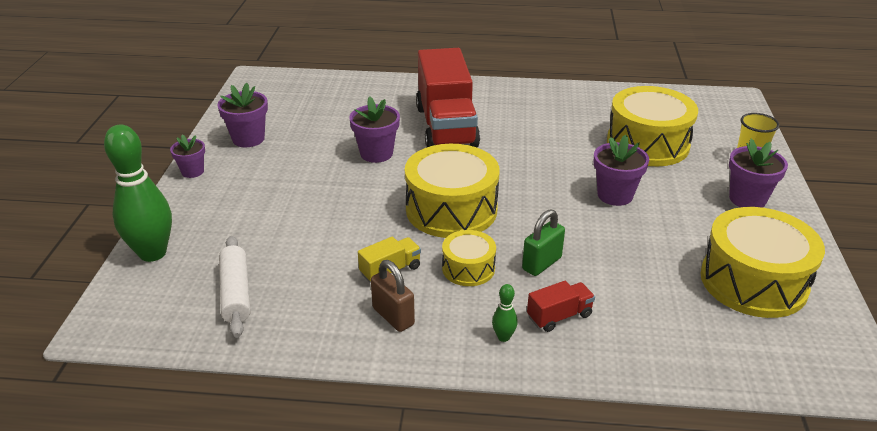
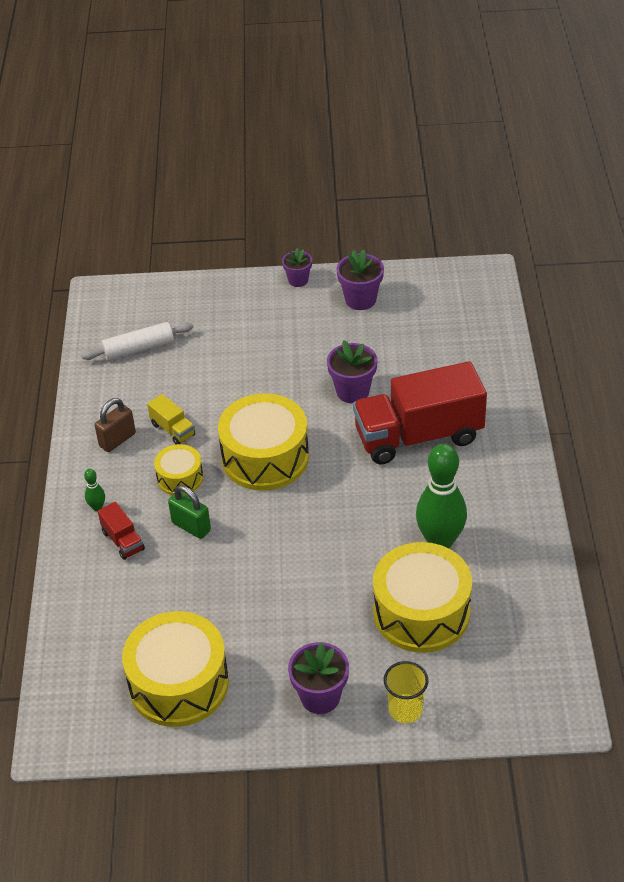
camera: 85 degrees right, 10 degrees up
(152, 253) = (182, 292): green bowling pin -> green bowling pin (440, 541)
(615, 195) = (309, 580): purple flower pot -> none

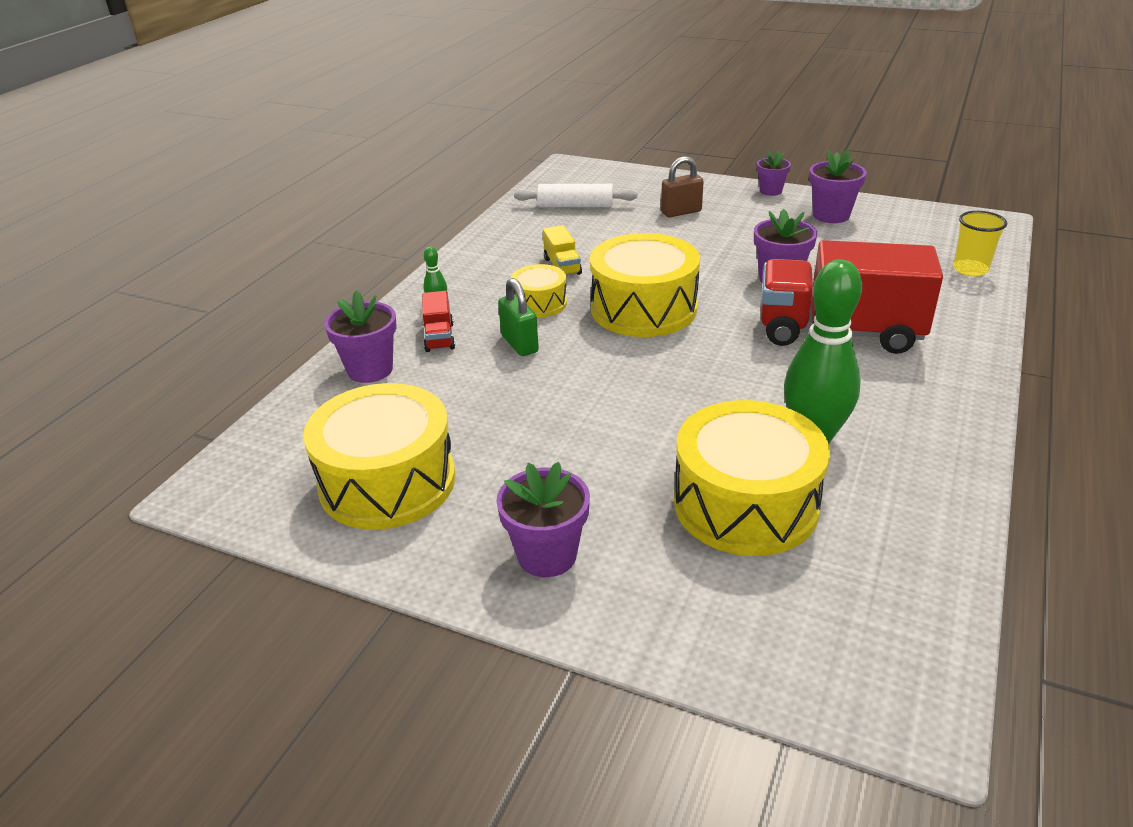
camera: 25 degrees right, 10 degrees down
(91, 592) = (370, 370): none -> purple flower pot
(117, 440) = (501, 261): brown padlock -> brown padlock (681, 212)
(405, 709) = (655, 613): yellow cup -> yellow cup (970, 269)

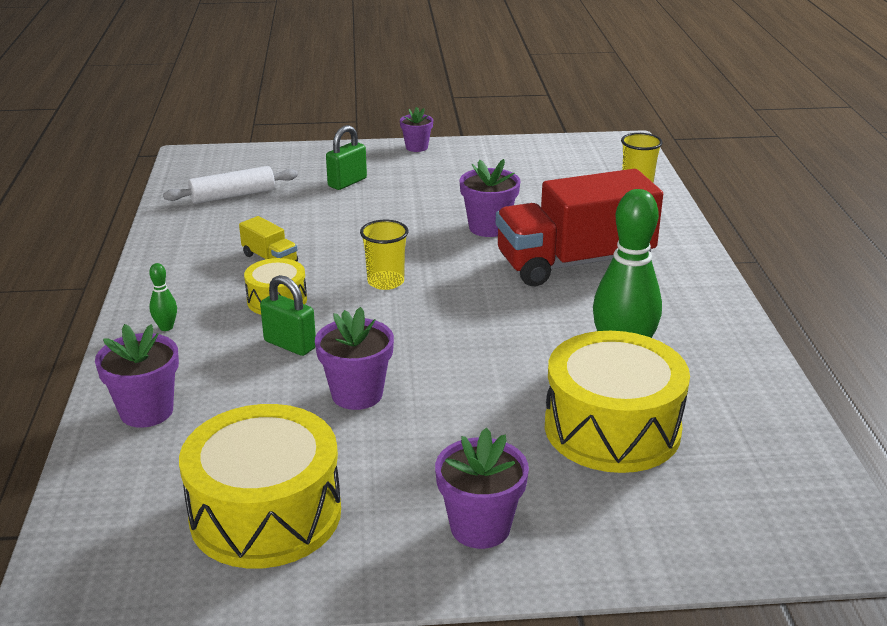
camera: 30 degrees left, 5 degrees down
(439, 337) = (197, 359): red truck -> none
(643, 308) = (385, 282): yellow drum -> yellow cup
(681, 212) = (347, 182): brown padlock -> green padlock
(831, 215) = (488, 160): purple flower pot -> purple flower pot (357, 394)

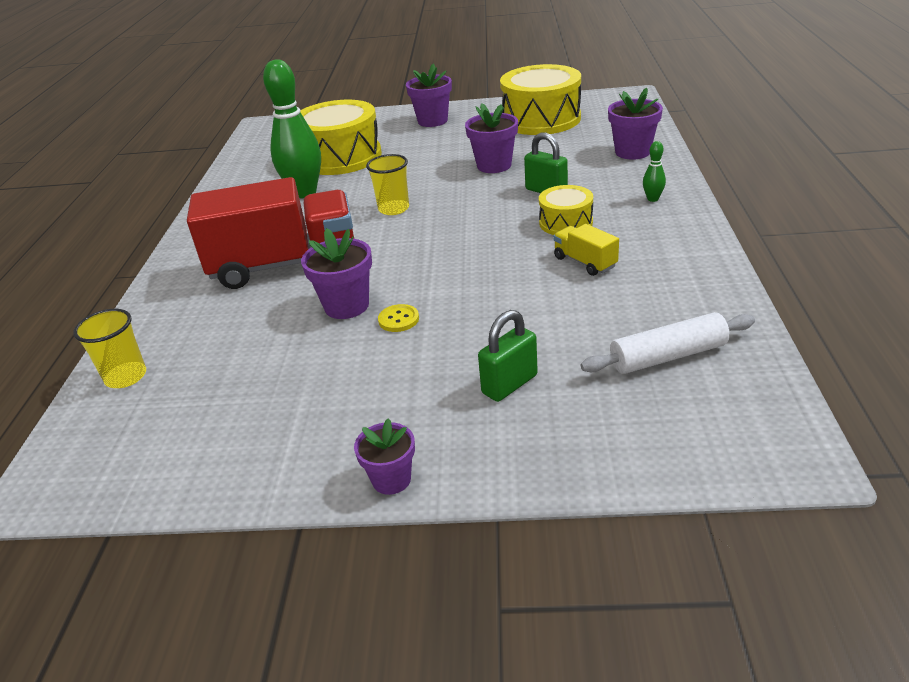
camera: 170 degrees left, 5 degrees up
(385, 282) = (468, 241): yellow cup -> yellow cup (393, 209)
(438, 218) = (398, 319): none -> yellow button

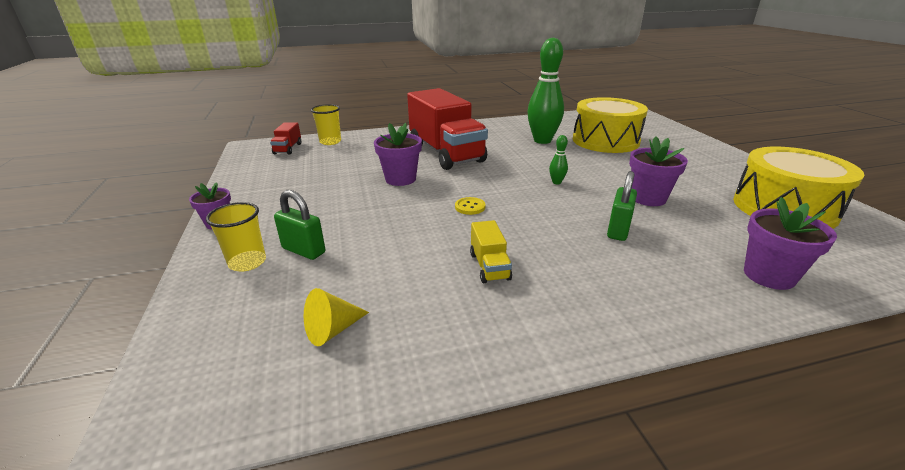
camera: 70 degrees right, 5 degrees down
(111, 430) = (288, 149): none -> red truck
(393, 209) = (538, 171): yellow cup -> yellow cup (247, 262)
(398, 319) = (386, 198): yellow button -> yellow button (470, 207)
(432, 121) = (709, 160): purple flower pot -> none
(565, 223) = (560, 248): yellow drum -> none
(585, 262) = (489, 266): yellow truck -> yellow truck turned 135 degrees clockwise
(652, 199) = (653, 300): green bowling pin -> green bowling pin (556, 182)
(667, 356) = (332, 330): white rolling pin -> yellow cone

